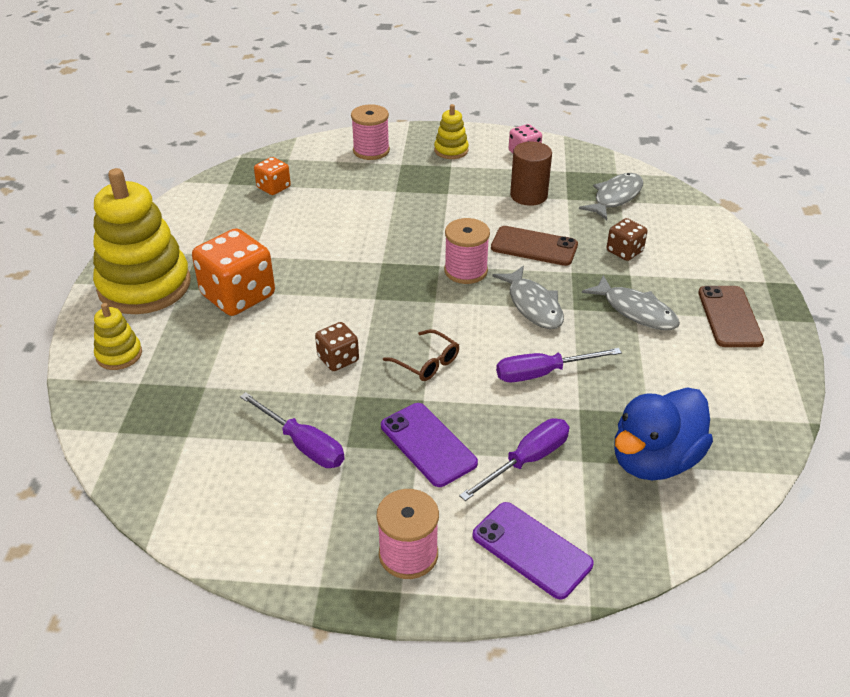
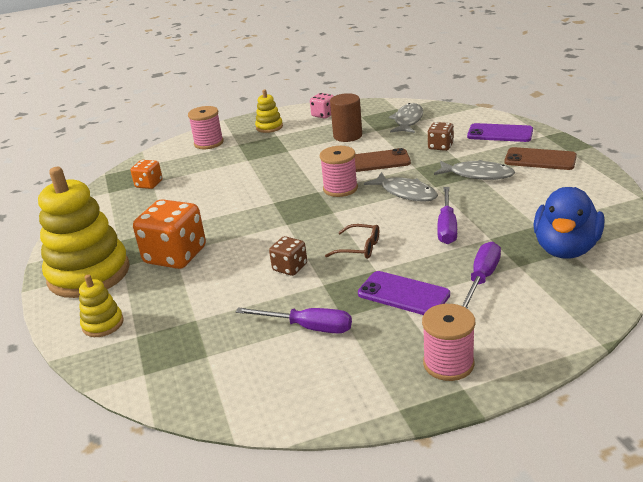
camera: 20 degrees left, 10 degrees down
(532, 550) = (532, 327): purple phone -> purple phone (500, 133)
(542, 373) = (447, 227): purple screwdriver -> purple screwdriver turned 45 degrees counterclockwise
(729, 317) = (540, 159): brown phone -> brown phone turned 45 degrees counterclockwise

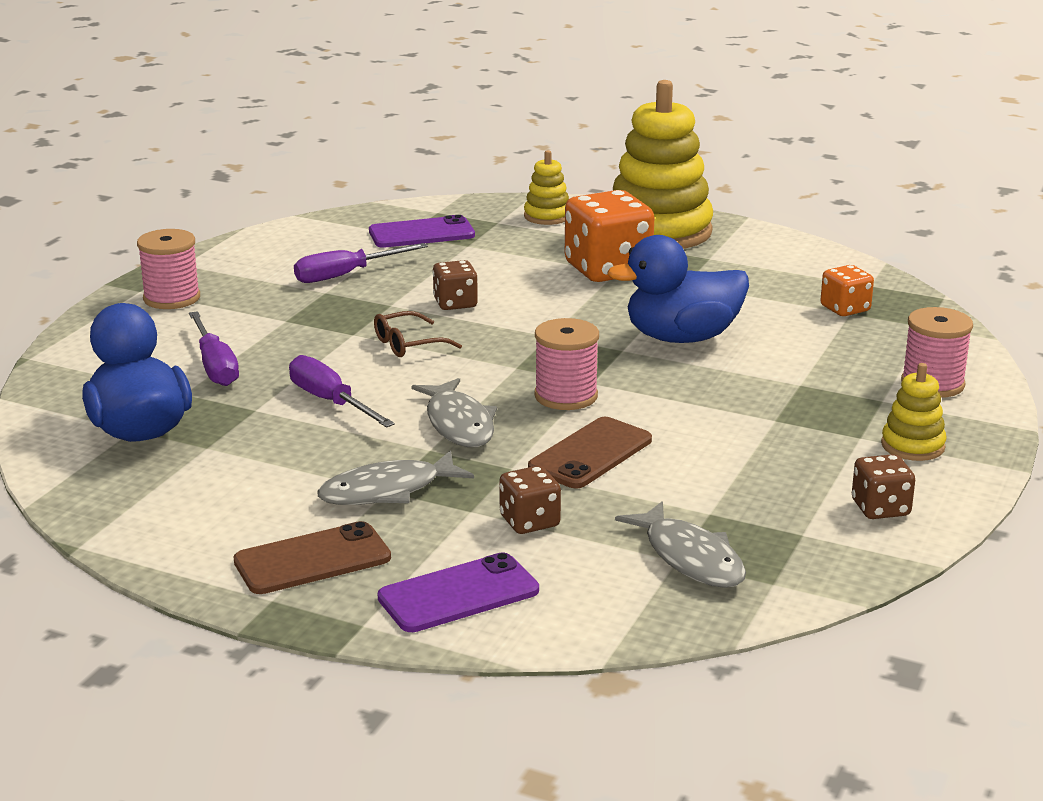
camera: 130 degrees right, 5 degrees down
(238, 197) = (682, 338): none -> blue duck
(323, 115) = (880, 508): pink dice -> brown dice
(347, 136) = (735, 481): brown cylinder -> none
(403, 294) = (287, 326): purple phone -> purple phone (421, 233)
(405, 193) = (458, 424): grey fish -> grey fish turned 105 degrees counterclockwise

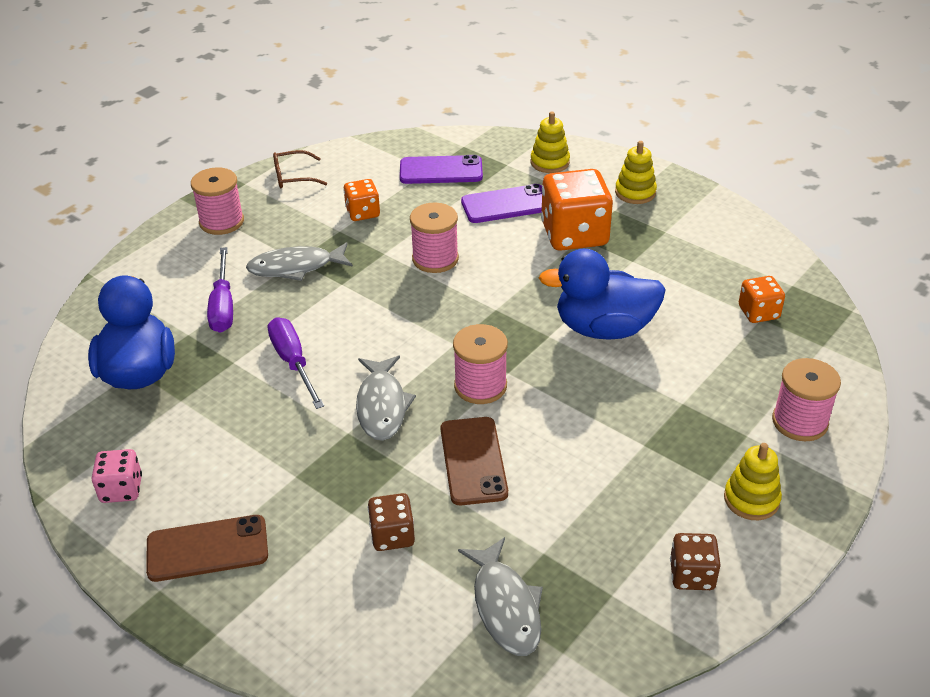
camera: 15 degrees right, 15 degrees up
(175, 526) = (121, 489): none -> pink dice
(345, 275) = (363, 213): purple screwdriver -> orange dice
(387, 491) = (296, 477): grey fish -> grey fish (295, 267)
(409, 344) = (380, 303): brown glasses -> brown glasses (293, 176)
(455, 303) = (435, 259): brown dice -> pink spool
(458, 594) = (302, 613): purple phone -> purple phone (506, 205)
(590, 454) = (473, 461): brown phone -> brown phone turned 60 degrees counterclockwise
(659, 231) = (635, 192): yellow stacking toy -> yellow stacking toy, size x0.46

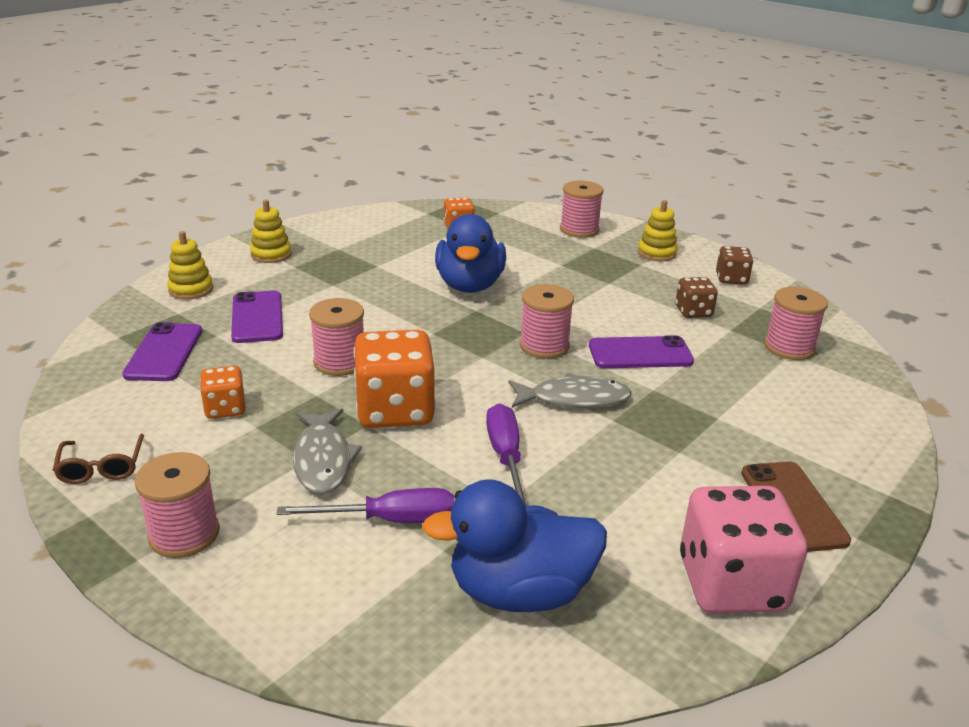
camera: 90 degrees left, 10 degrees down
(121, 489) = (731, 584): pink dice -> pink dice, size x1.91
(293, 362) = (506, 457): purple screwdriver -> purple screwdriver turned 105 degrees clockwise
(392, 535) = (737, 396): brown dice -> brown dice (693, 312)
(473, 461) = (640, 354): brown phone -> purple phone
(505, 606) = (789, 347): grey fish -> pink spool
(574, 235) = (327, 287): orange dice -> orange dice (395, 410)

